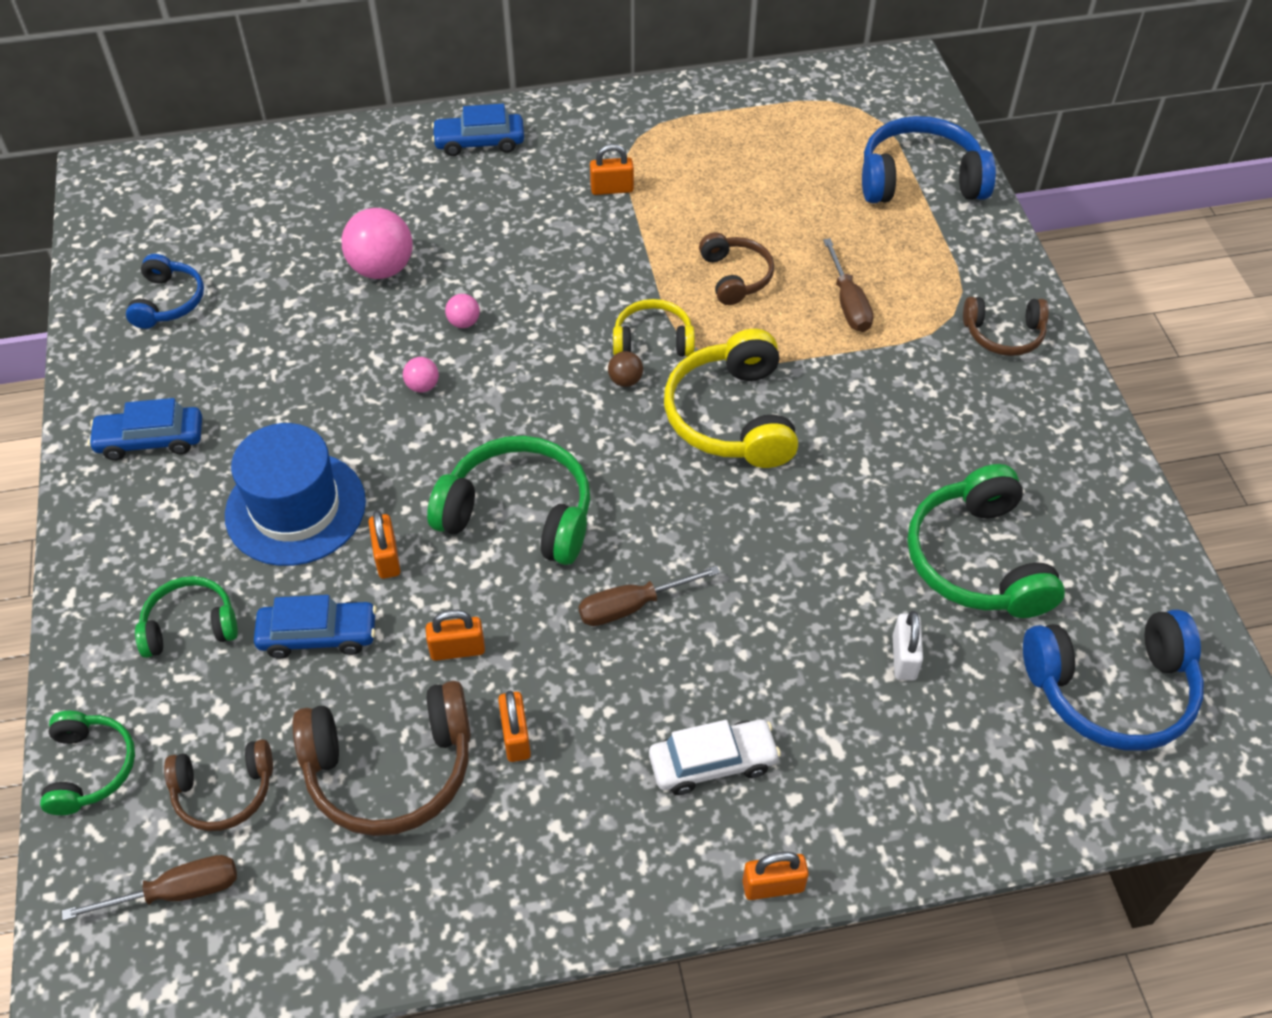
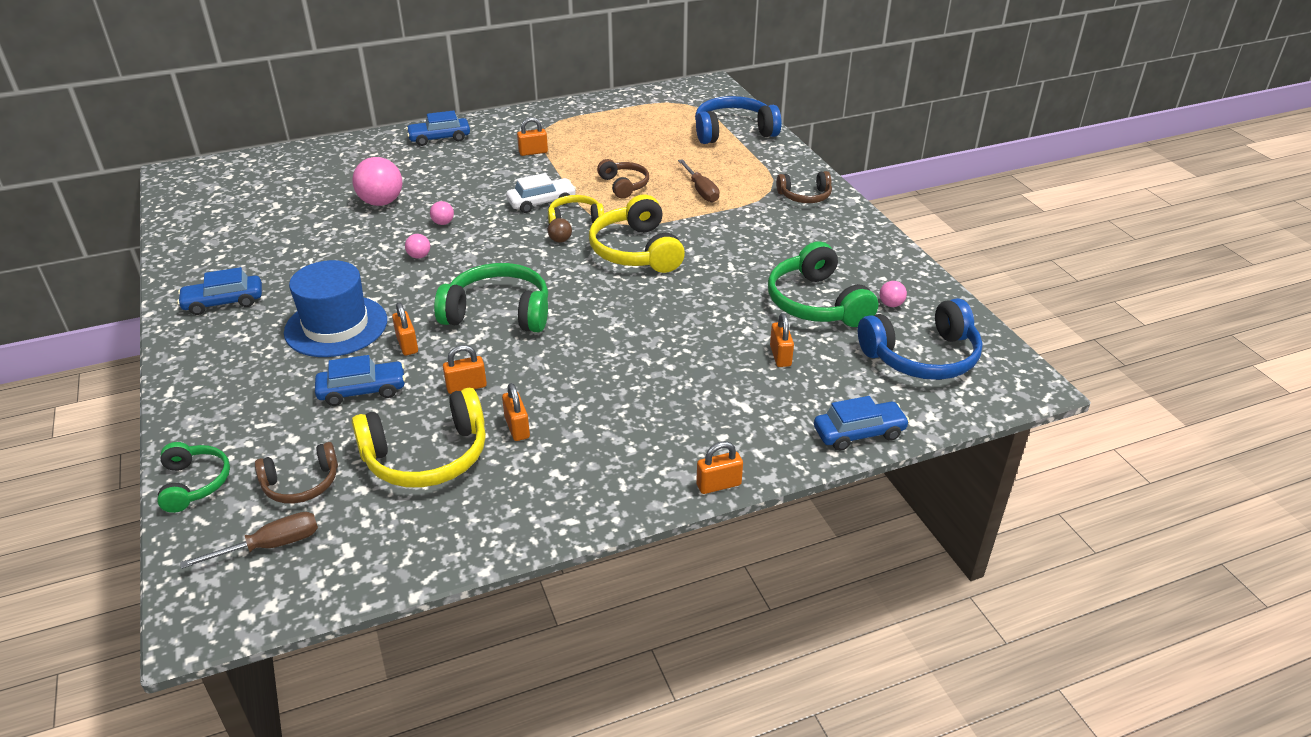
camera: 10 degrees left, 15 degrees down
(168, 301) = (229, 231): blue headphones -> none
(190, 625) = (264, 396): green headphones -> none
(390, 769) = (427, 456): brown headphones -> yellow headphones
(632, 606) = (587, 350): brown screwdriver -> none
(713, 763) = (661, 425): white car -> white car (541, 202)
(904, 657) = (780, 356): white padlock -> orange padlock
(988, 823) = (859, 433): none -> blue car
(1088, 579) = (891, 304): none -> pink ball

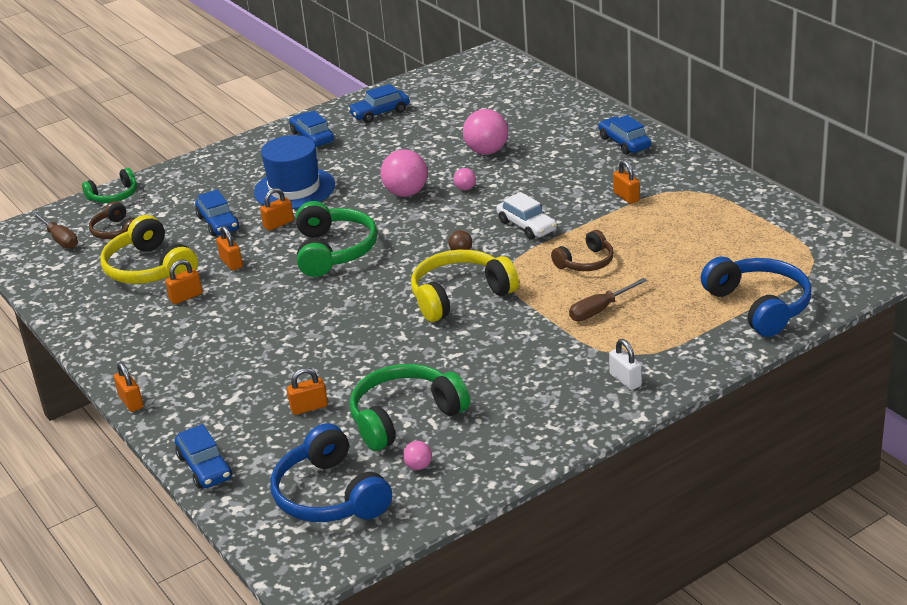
camera: 80 degrees right, 5 degrees down
(221, 251) = (380, 113): none -> blue car
(419, 256) = (406, 193): pink ball -> pink ball, size x2.09
(575, 220) = (502, 251): yellow headphones -> none
(805, 196) = (625, 380): brown headphones -> white padlock

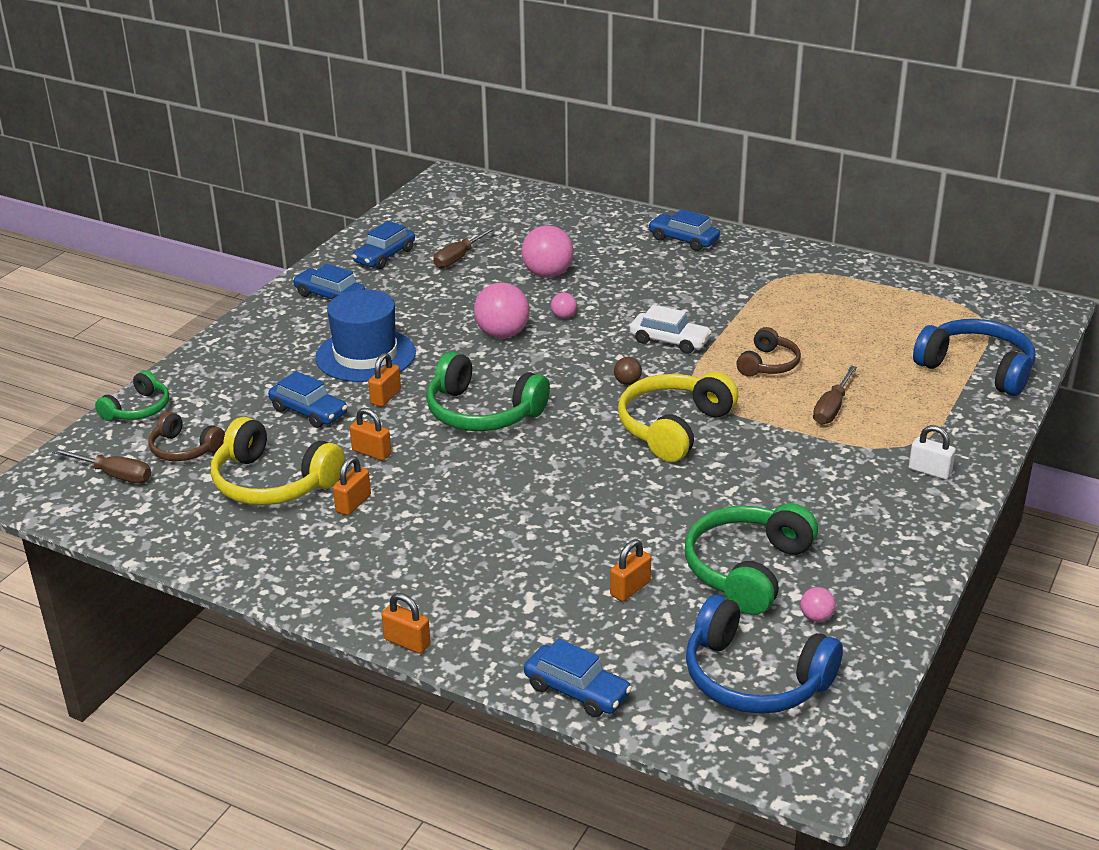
camera: 30 degrees left, 0 degrees up
(333, 251) = (482, 412): green headphones -> green headphones turned 150 degrees clockwise
(432, 124) = (459, 258): none -> brown screwdriver
(626, 197) = (741, 292): orange padlock -> none

